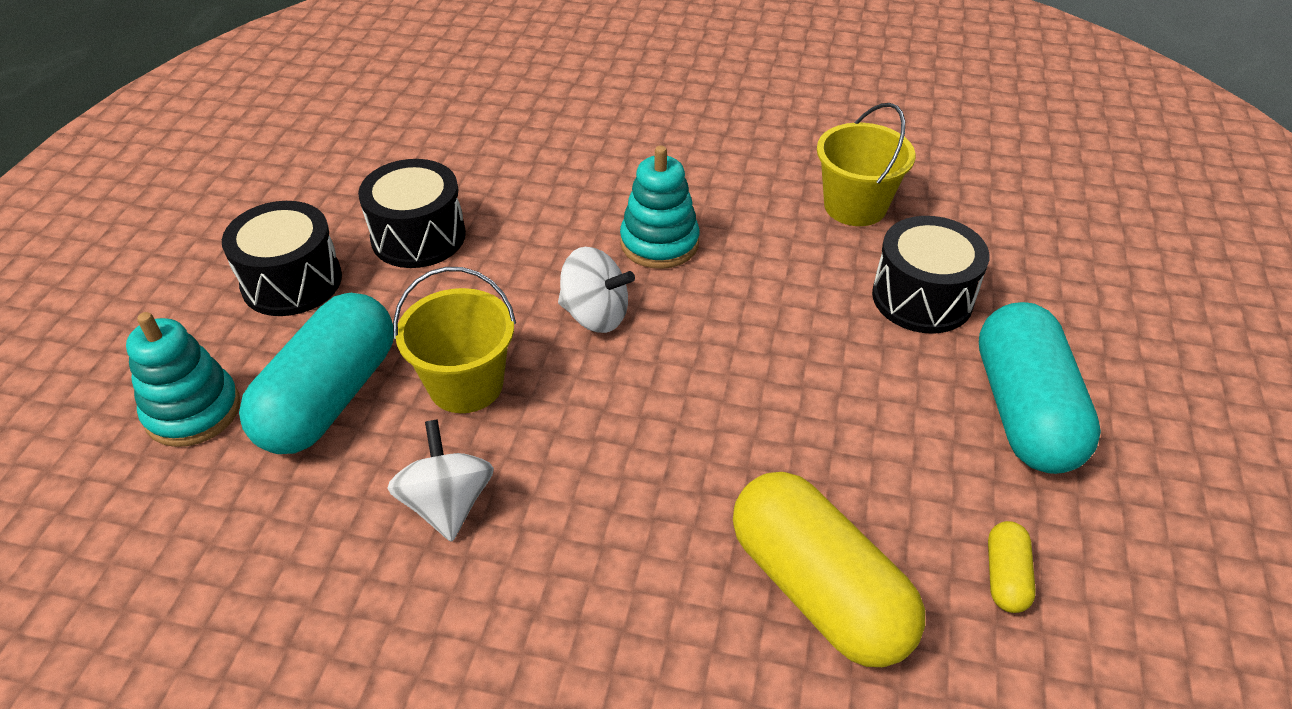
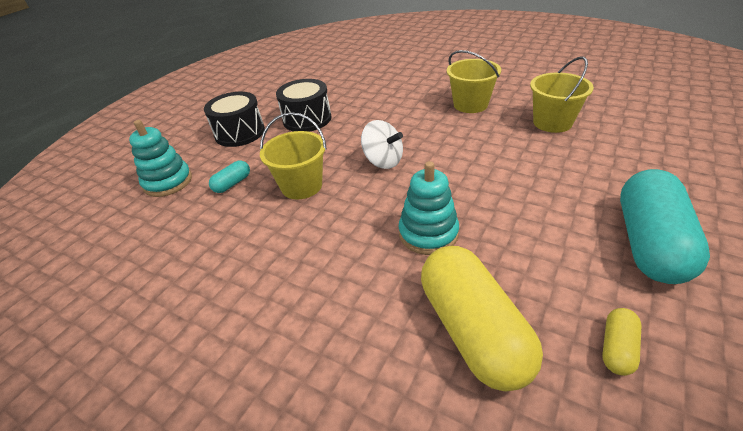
camera: 20 degrees right, 5 degrees down
(330, 397) = (232, 184): turquoise capsule -> turquoise capsule, size x0.44
(447, 504) = (266, 242): white spinning top -> none
(659, 243) = (430, 131): turquoise stacking toy -> turquoise stacking toy (428, 233)
(713, 178) = (470, 104): none -> yellow bucket
(922, 297) = (586, 171): black drum -> none

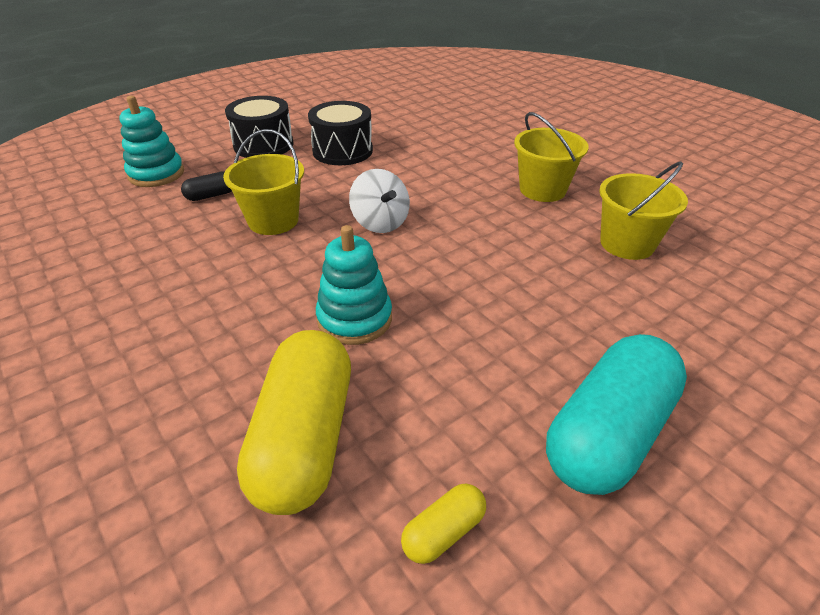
camera: 20 degrees right, 0 degrees up
(232, 184) = (211, 195): turquoise capsule -> black capsule

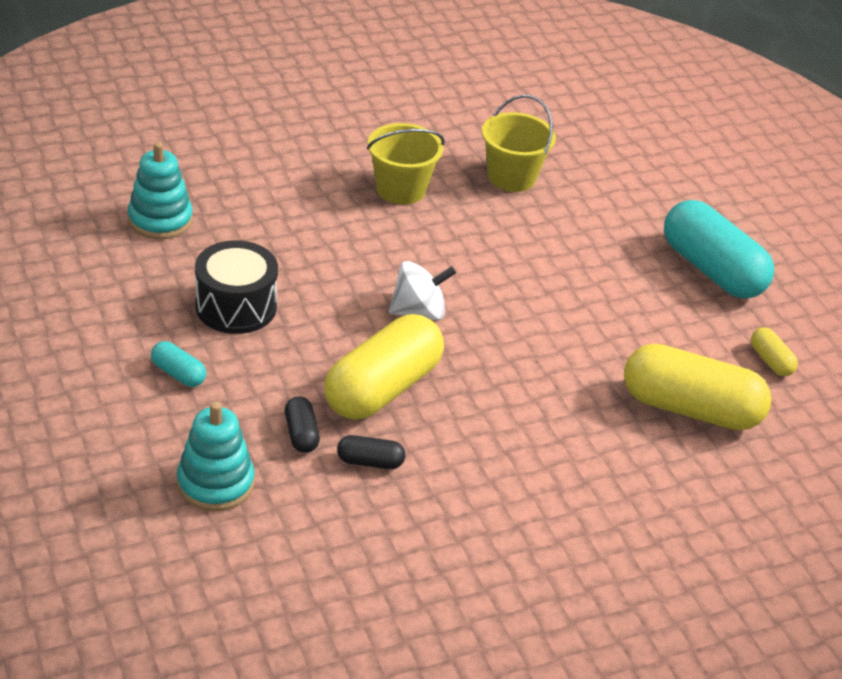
camera: 80 degrees left, 0 degrees up
(183, 228) = (370, 462): none -> black capsule
(263, 145) = (178, 373): black drum -> turquoise capsule
(273, 221) = (382, 388): yellow bucket -> yellow capsule
(354, 319) = (566, 359): turquoise stacking toy -> turquoise stacking toy (160, 220)

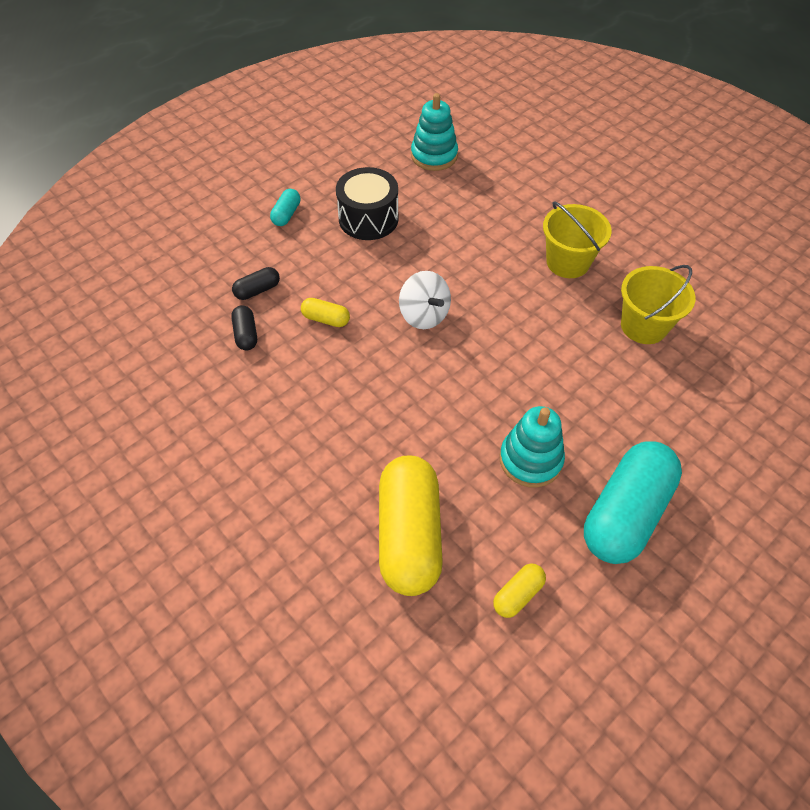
camera: 75 degrees right, 15 degrees up
(215, 483) = (193, 264): turquoise stacking toy -> turquoise stacking toy (530, 460)
(382, 388) = (326, 319): yellow capsule -> yellow capsule, size x0.44

